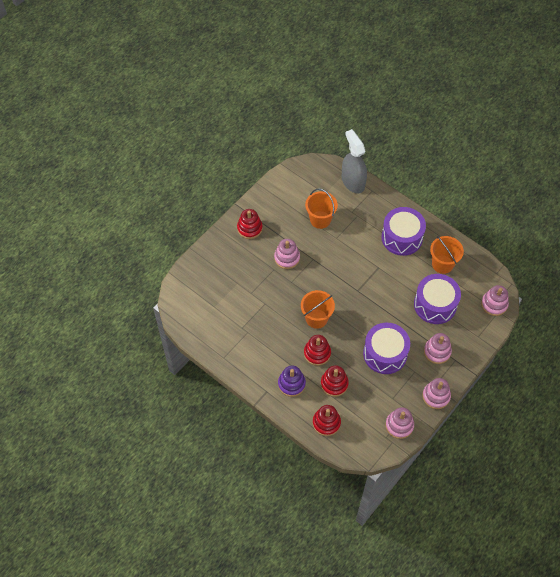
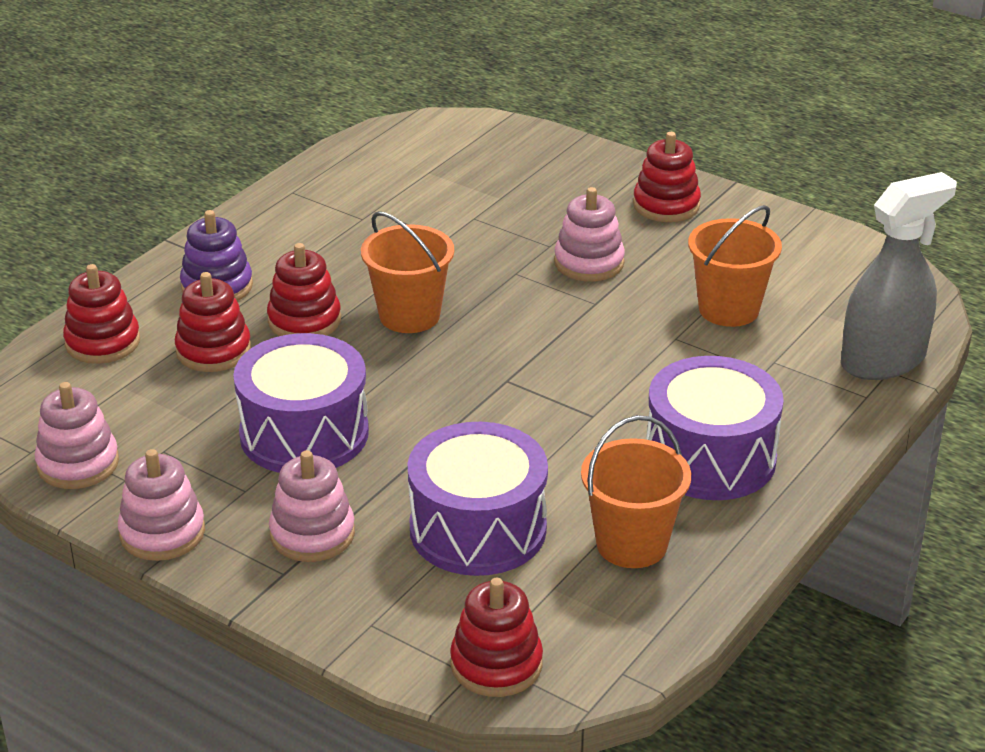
camera: 85 degrees right, 25 degrees down
(494, 304) = (496, 664): pink stacking toy -> red stacking toy

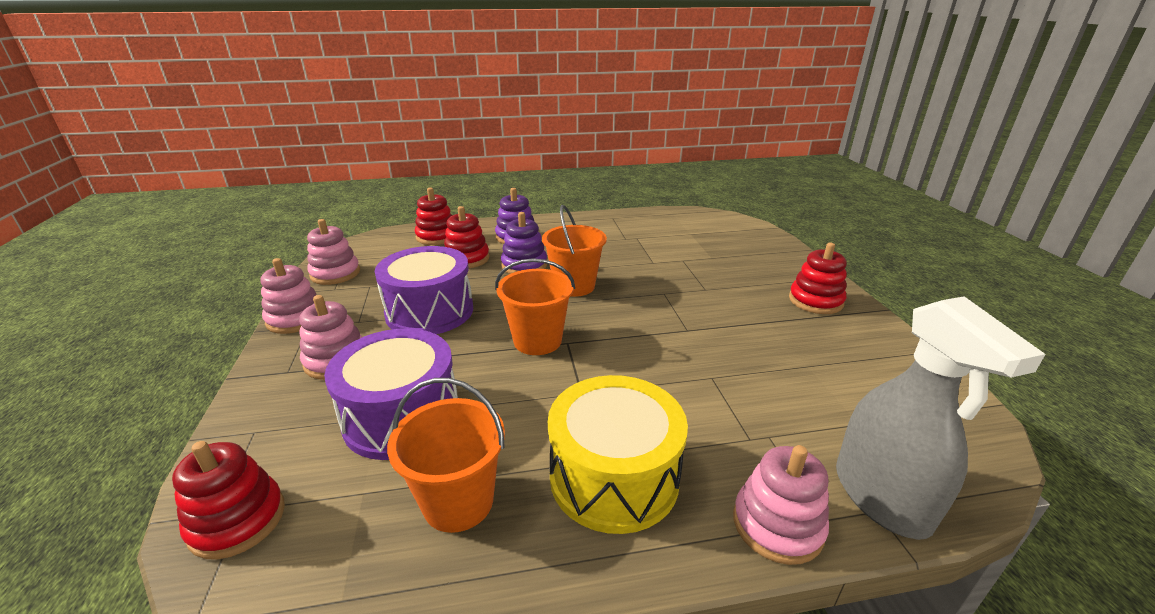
camera: 45 degrees right, 5 degrees down
(304, 320) = (524, 265): red stacking toy -> purple stacking toy
(589, 263) = (716, 308): pink stacking toy -> pink stacking toy (777, 525)
(710, 458) = (614, 477): purple drum -> yellow drum
(728, 309) = (779, 380): orange bucket -> orange bucket (537, 341)
(883, 360) = (881, 497): grey spray bottle -> grey spray bottle turned 60 degrees clockwise

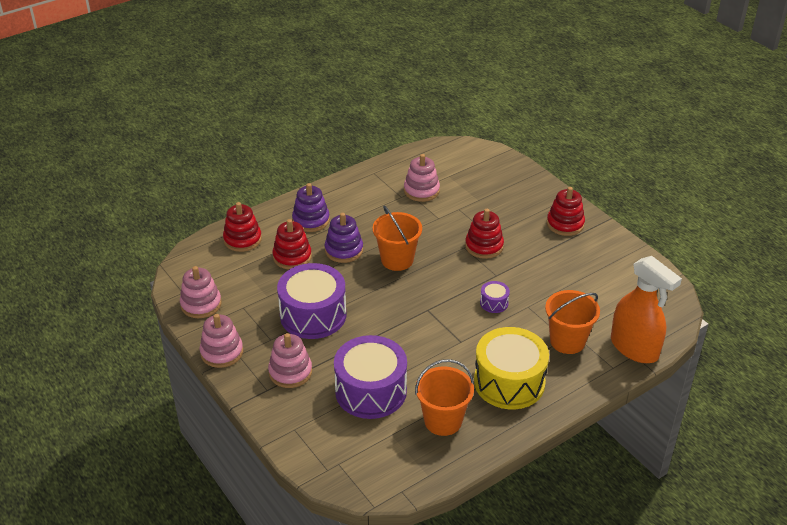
camera: 25 degrees left, 10 degrees up
(237, 520) = (342, 468): red stacking toy -> red stacking toy (484, 246)
(537, 341) = (407, 314): orange bucket -> orange bucket (567, 341)
(663, 359) = (494, 303): none -> purple drum
(777, 525) = (594, 377): pink stacking toy -> pink stacking toy (421, 191)
(881, 497) = (634, 348): grey spray bottle -> orange spray bottle

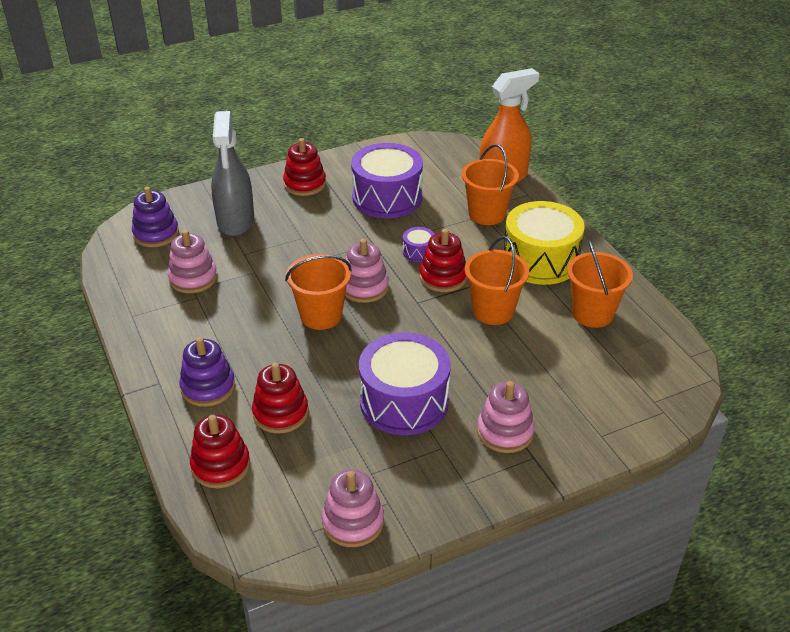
camera: 80 degrees left, 0 degrees up
(222, 352) = (458, 501): pink stacking toy -> pink stacking toy (364, 287)
(344, 250) = (285, 361): purple stacking toy -> purple stacking toy (156, 234)
(371, 391) = (544, 363): purple drum -> purple drum (387, 197)
(428, 355) = (493, 311): none -> orange bucket
(484, 246) = (321, 245): red stacking toy -> red stacking toy (443, 277)
(498, 197) = (235, 221): none -> grey spray bottle

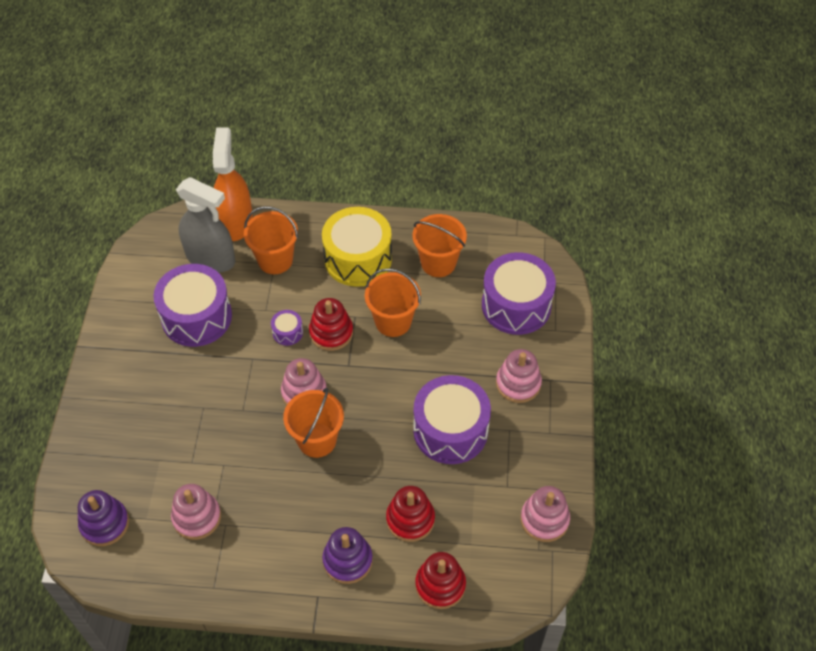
camera: 60 degrees left, 15 degrees up
(235, 221) = (137, 449): grey spray bottle -> grey spray bottle (211, 258)
(305, 184) = (125, 369): red stacking toy -> none
(601, 391) = (516, 305): none -> purple drum

